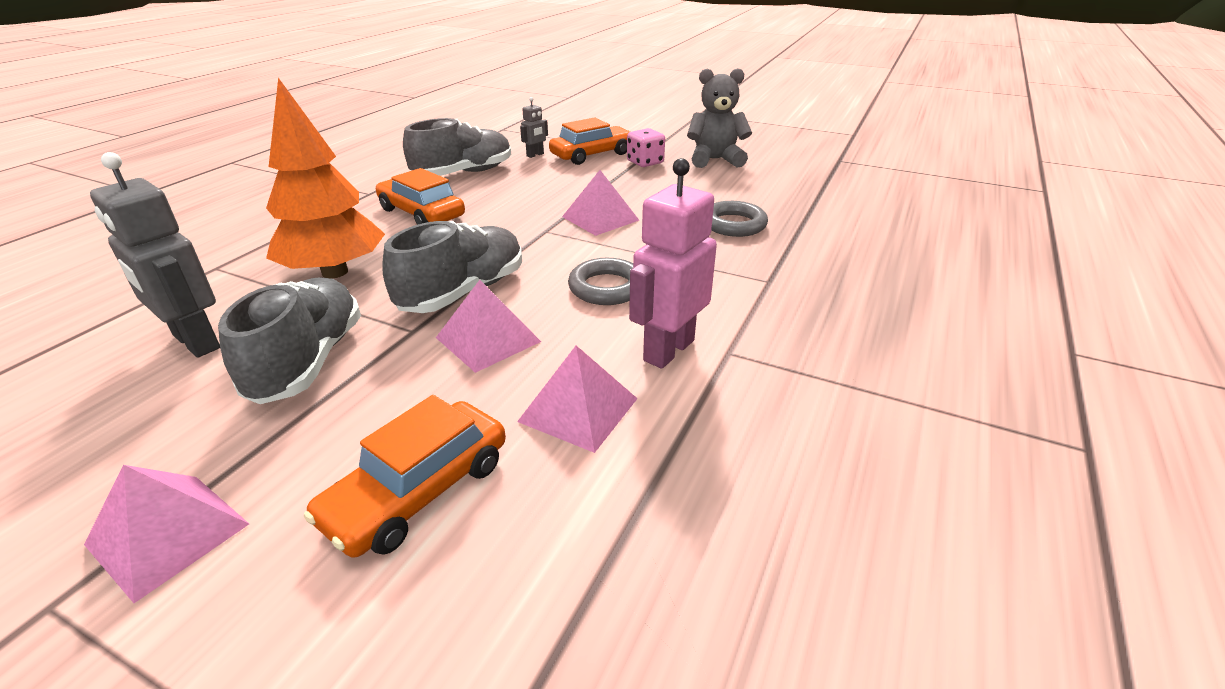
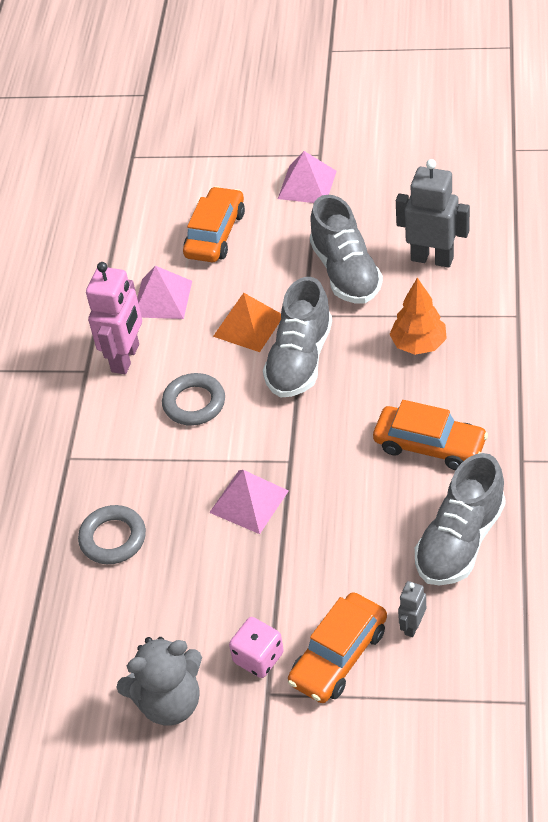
camera: 165 degrees right, 15 degrees up
(335, 272) = (418, 344): orange tree -> orange tree, size x0.62
(488, 339) = (248, 326): pink pyramid -> orange pyramid

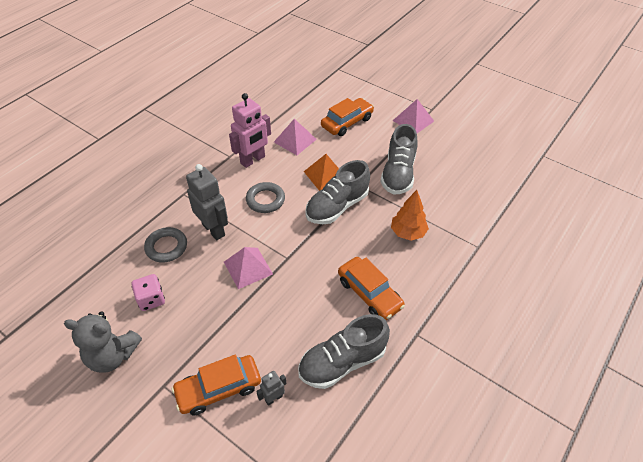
camera: 25 degrees right, 0 degrees up
(258, 657) = (177, 360): pink dice -> pink dice (151, 299)
(432, 258) = (451, 190): grey robot -> grey robot (214, 229)

